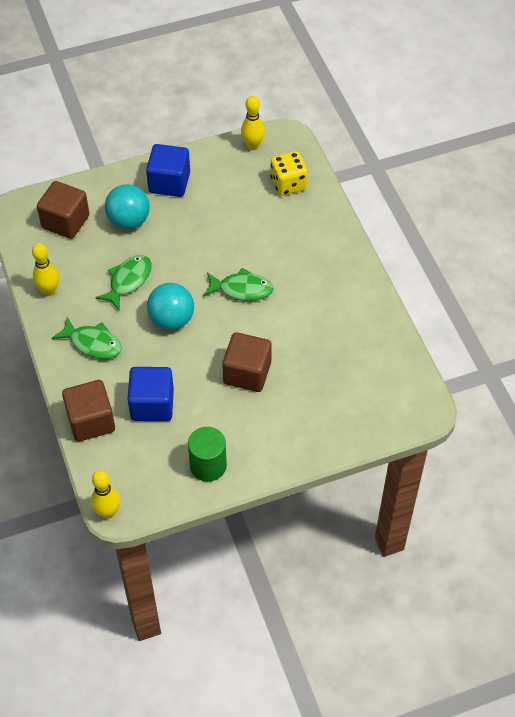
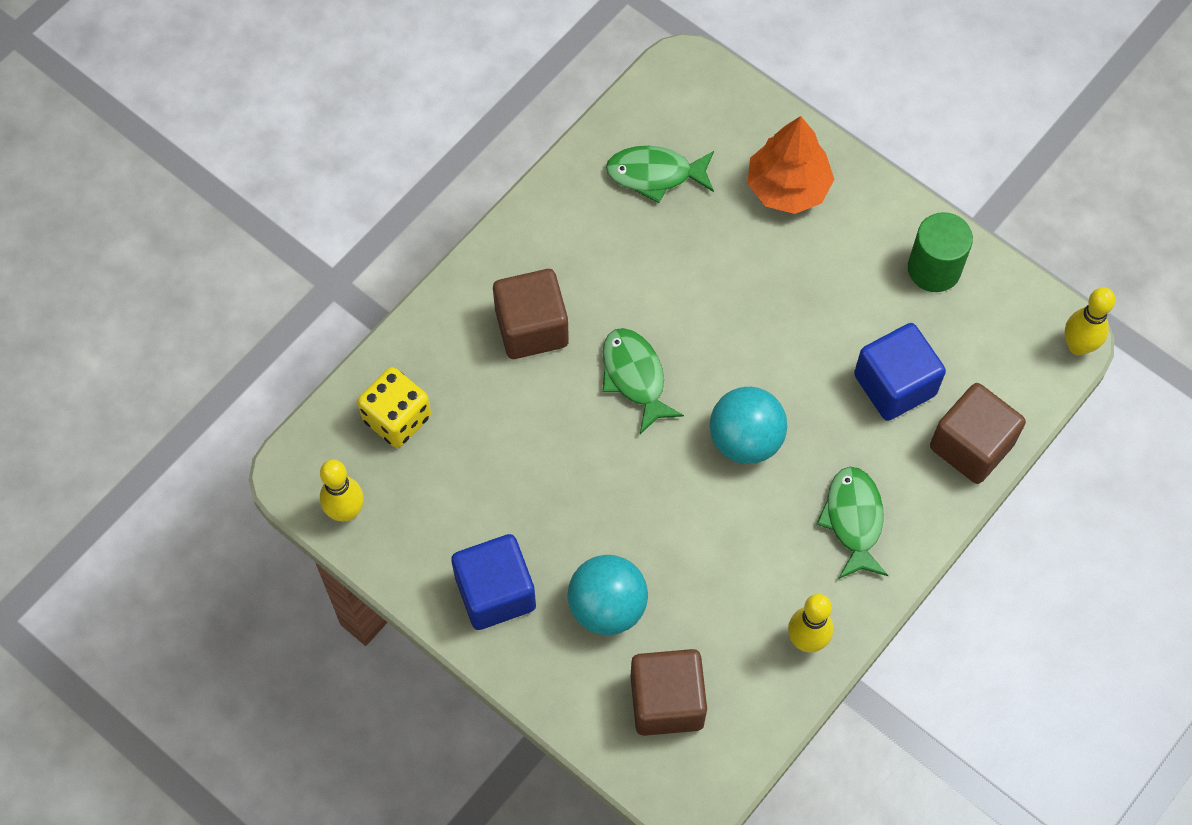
camera: 120 degrees left, 10 degrees up
(128, 281) = (717, 538): green fish -> green fish (655, 174)
(247, 373) = (768, 297): brown cube -> brown cube (531, 328)
(311, 420) = (787, 187): none -> orange tree

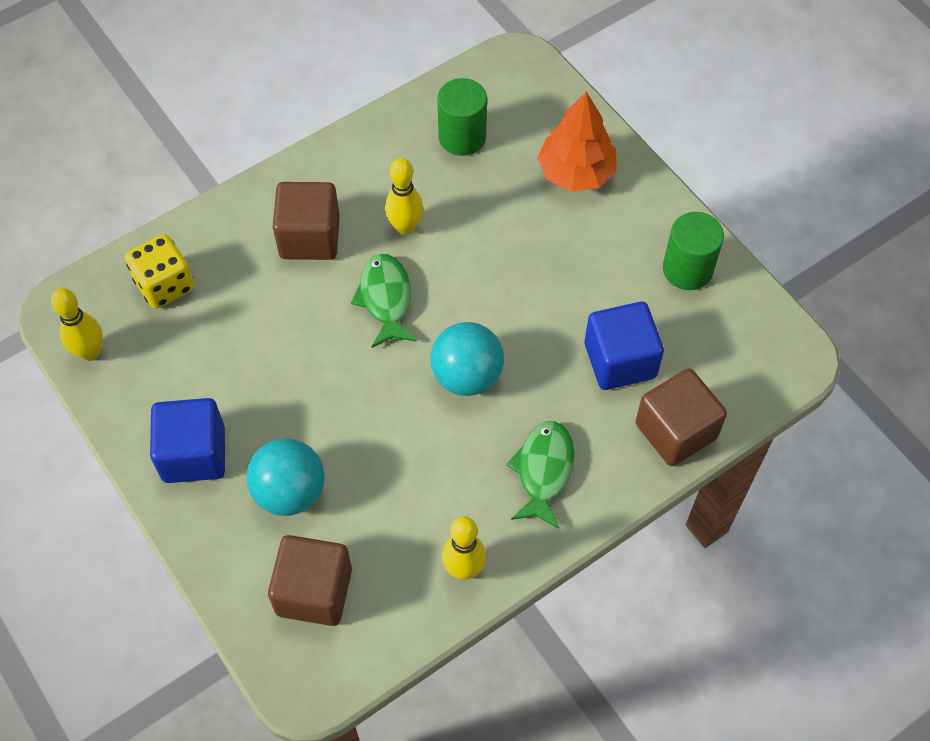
camera: 15 degrees right, 5 degrees down
(655, 174) = (462, 137): green fish -> green cylinder
(1078, 346) = (803, 366): yellow bowling pin -> yellow bowling pin (405, 227)

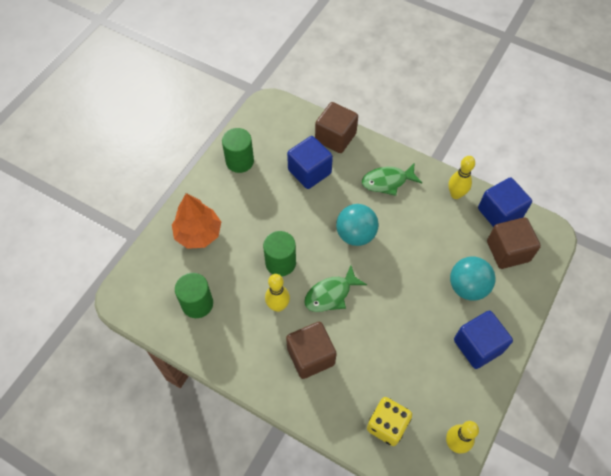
camera: 115 degrees left, 0 degrees up
(390, 622) = (499, 213): none -> blue cube
(472, 256) = (280, 263): none -> green cylinder

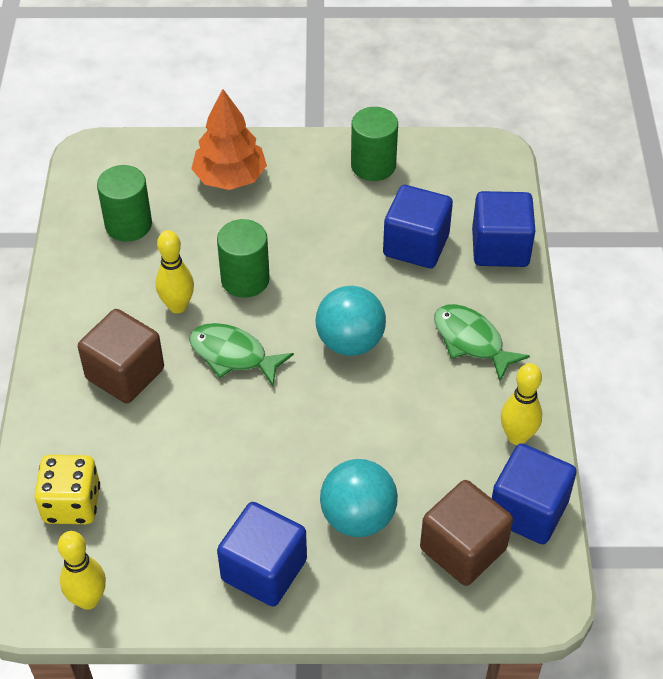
camera: 60 degrees right, 10 degrees down
(335, 137) = (500, 248): brown cube -> blue cube

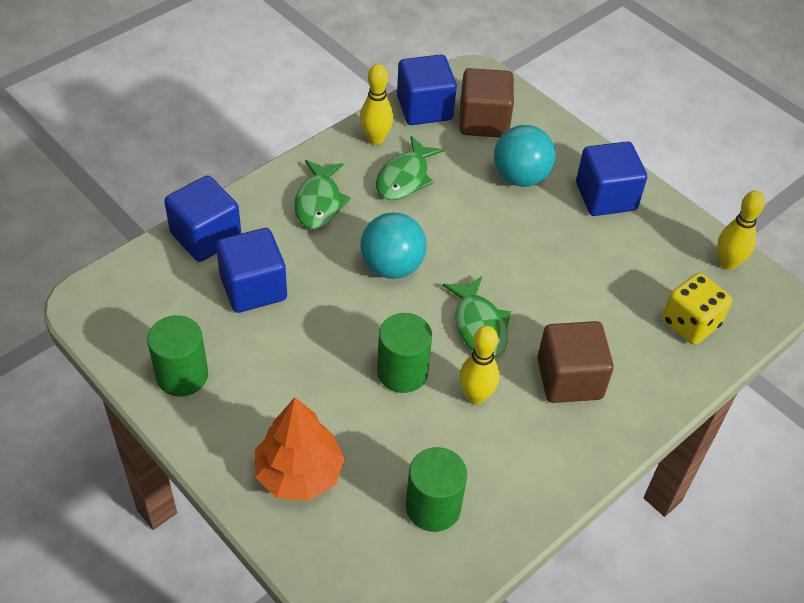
camera: 135 degrees left, 0 degrees up
(444, 423) = (405, 177): none -> green fish

